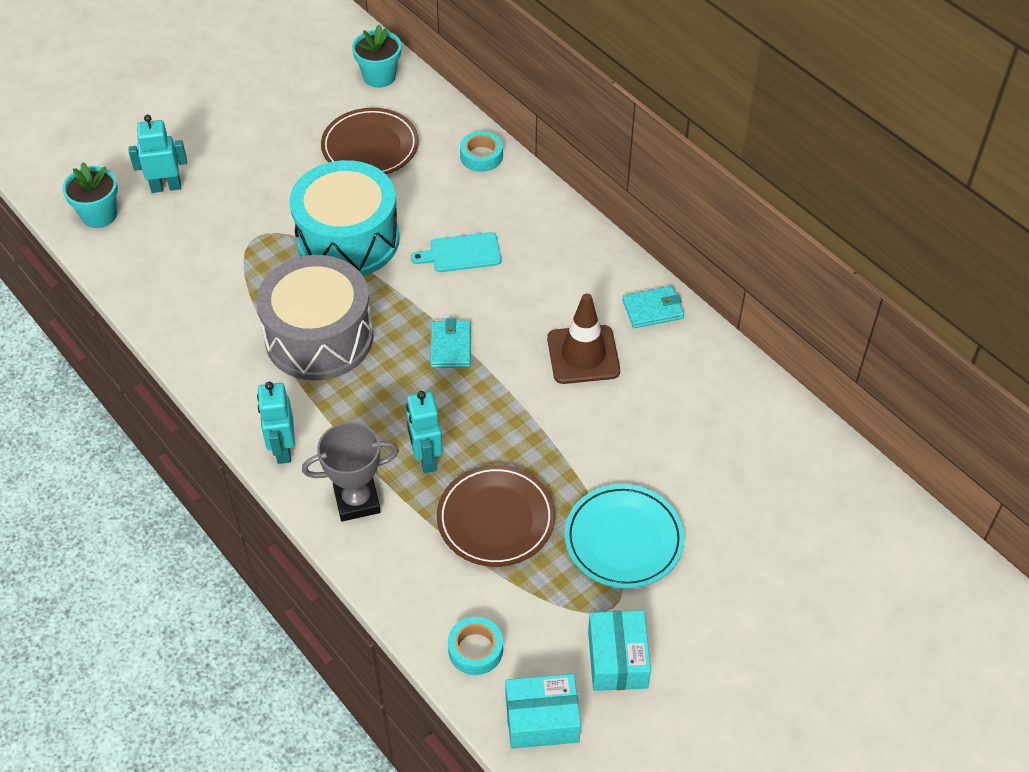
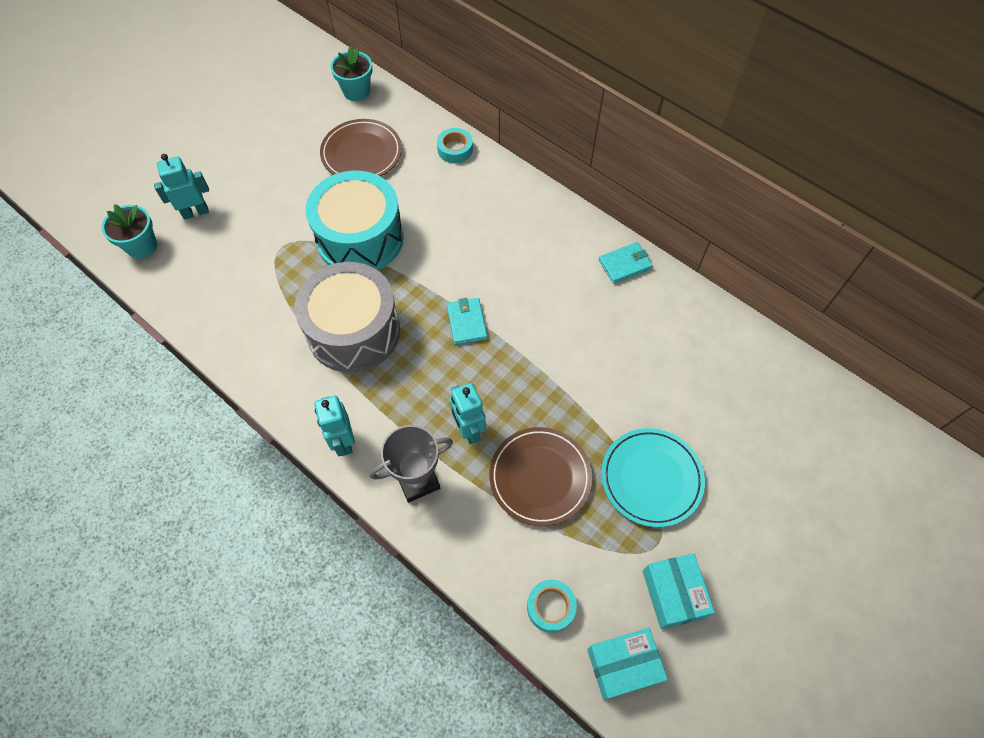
camera: 10 degrees left, 10 degrees up
(461, 253) = (457, 237): turquoise cutting board -> none
(583, 355) = (578, 313): brown traffic cone -> none

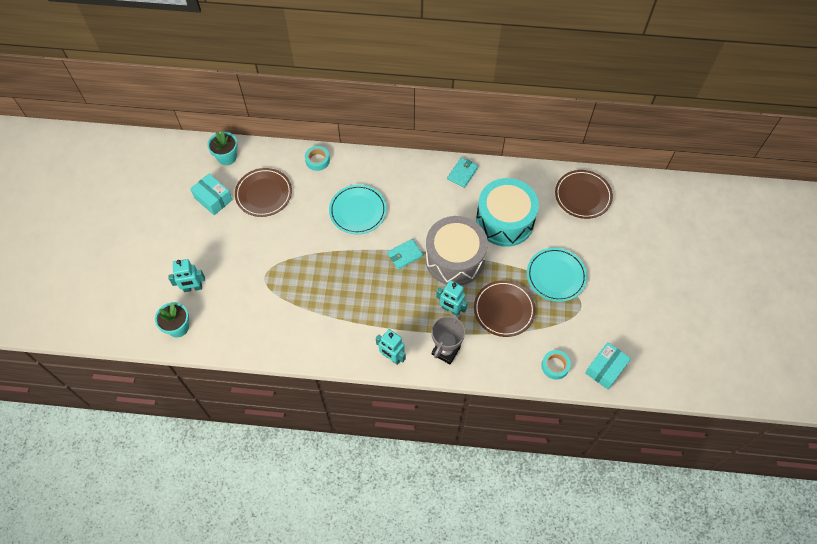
camera: 35 degrees left, 0 degrees up
(195, 212) = (193, 288): turquoise robot -> turquoise robot turned 135 degrees counterclockwise
(353, 331) = (347, 297): grey drum -> grey drum (454, 259)
(360, 238) = (306, 244): turquoise drum -> turquoise drum (504, 221)
(453, 234) = (358, 211): none -> turquoise plate
(467, 322) = (405, 255): turquoise wallet -> turquoise wallet turned 75 degrees counterclockwise
(673, 594) = (604, 323): turquoise box -> turquoise box (213, 199)
(776, 391) = (583, 196): none -> brown plate

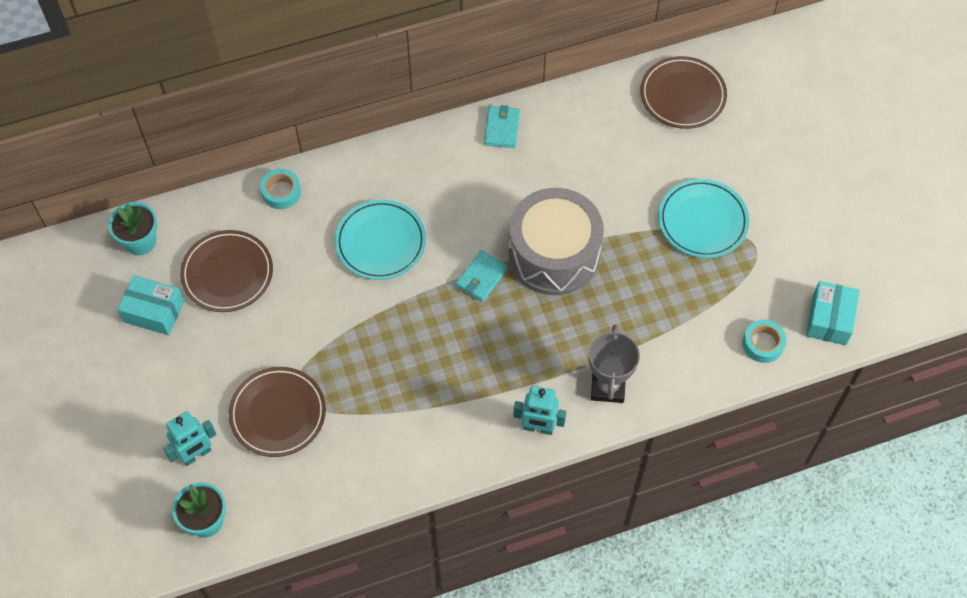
camera: 25 degrees left, 0 degrees up
(451, 310) = (585, 327): turquoise robot -> none
(504, 221) = (595, 173): turquoise drum -> none
(504, 310) = (657, 296): brown plate -> brown plate (278, 413)

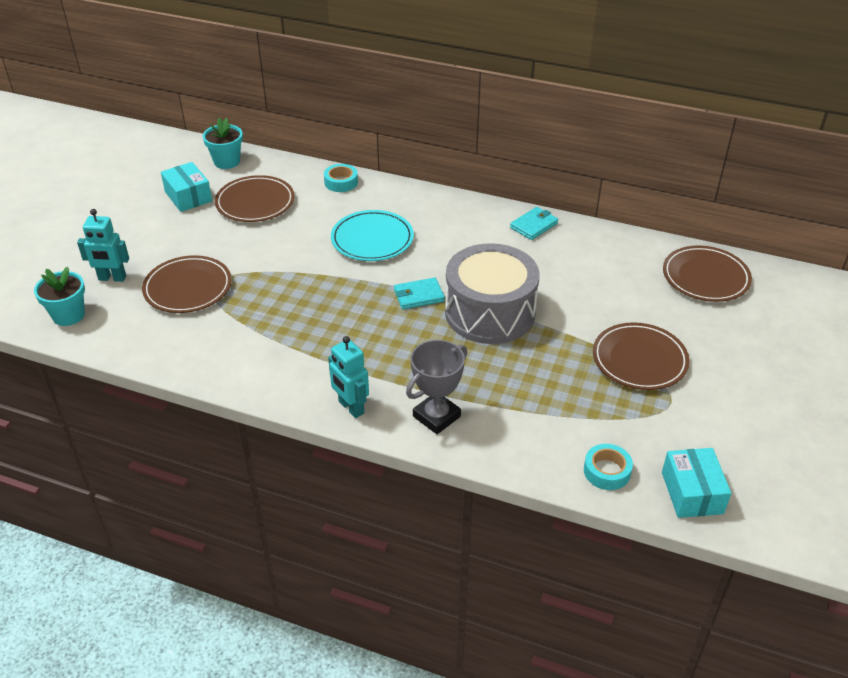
camera: 40 degrees right, 20 degrees down
(702, 221) = (639, 360): turquoise plate -> brown plate
(829, 319) = (692, 493): turquoise box -> turquoise box turned 60 degrees counterclockwise

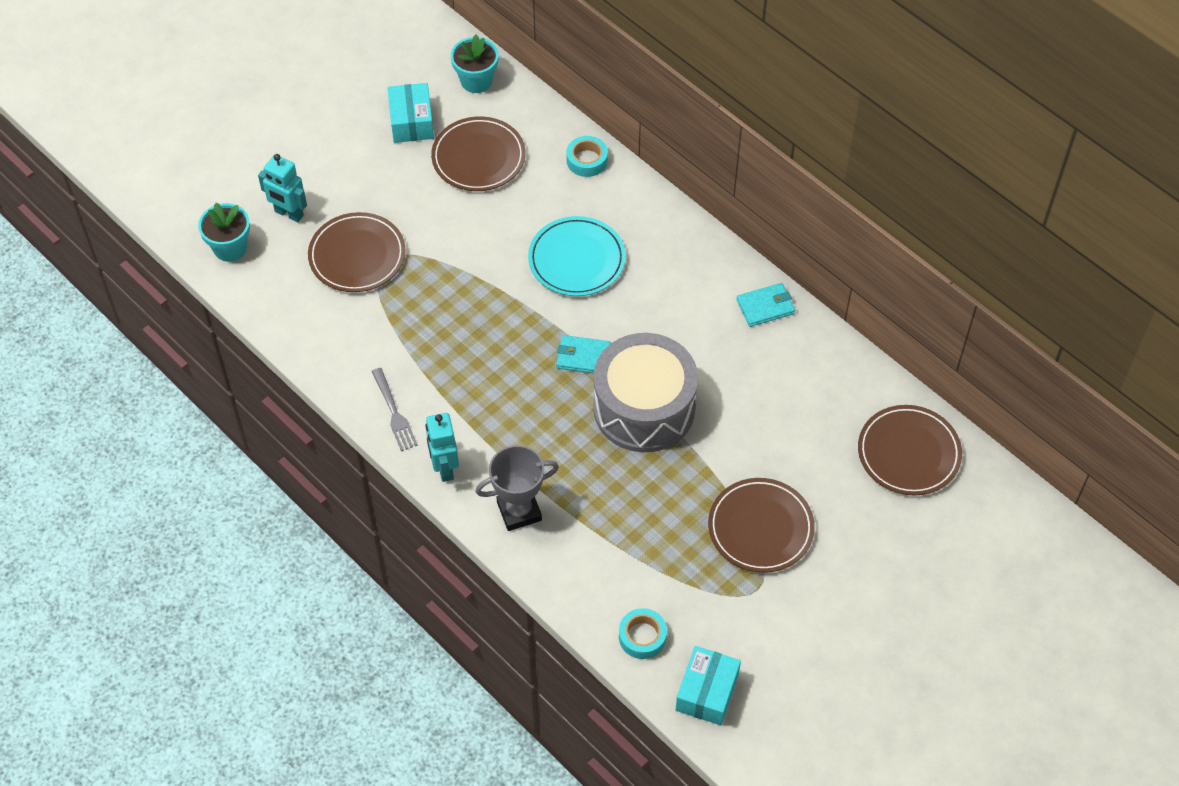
camera: 25 degrees right, 15 degrees up
(281, 382) = (394, 412): none -> grey fork

